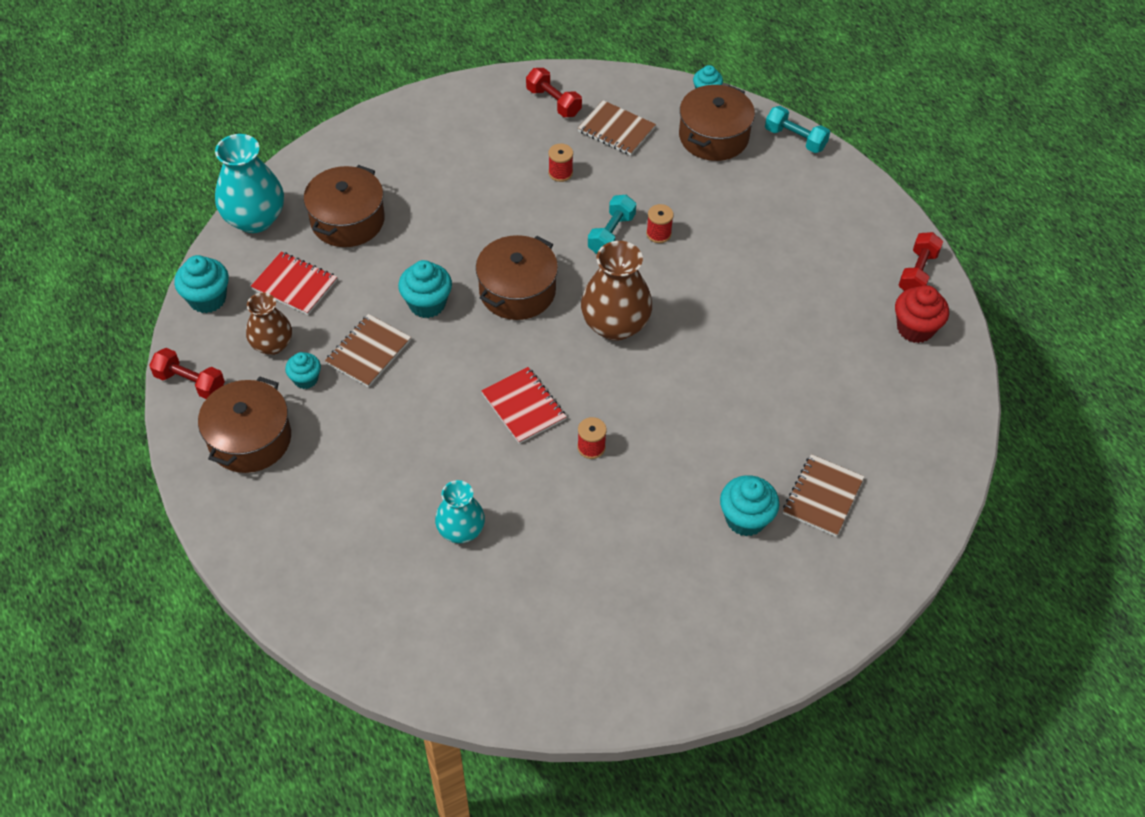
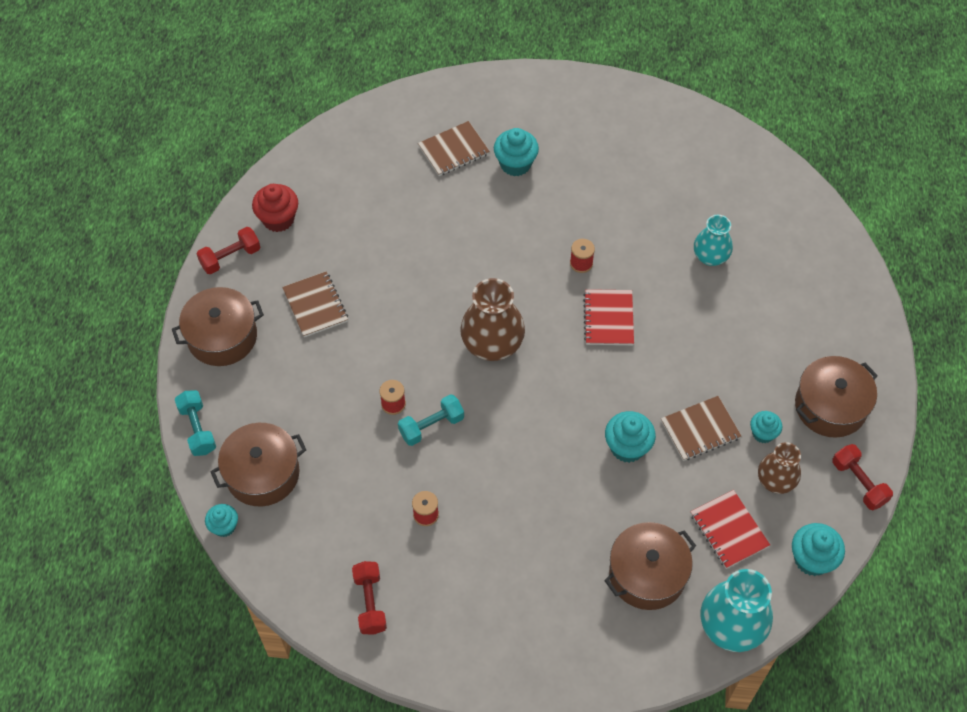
camera: 145 degrees left, 5 degrees up
(517, 291) = (546, 417): brown pot -> brown pot (222, 336)
(616, 130) = (339, 533): brown notebook -> brown notebook (315, 305)

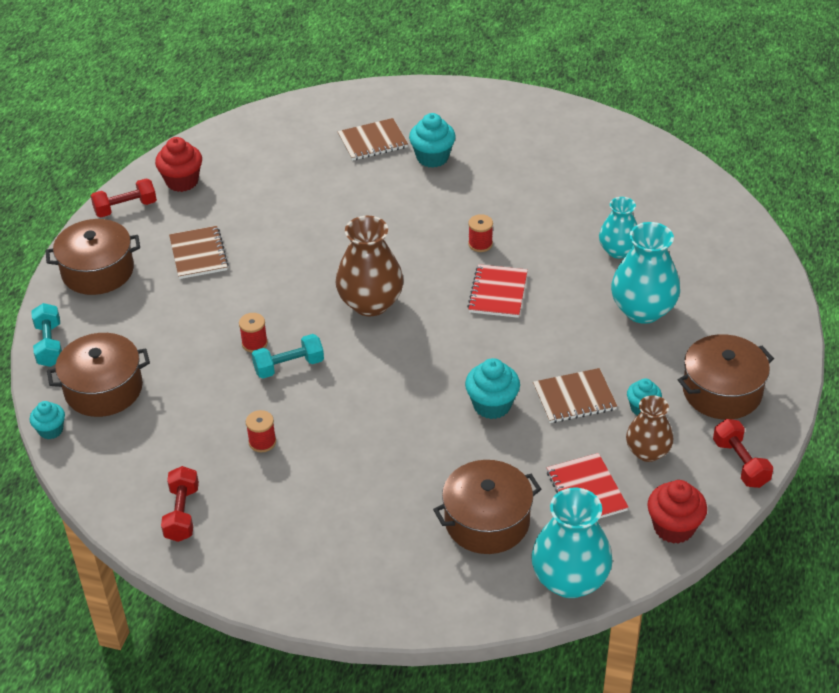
camera: 10 degrees right, 15 degrees down
(744, 323) = (643, 310): none -> turquoise vase
(812, 559) = (674, 527): turquoise cupcake -> red cupcake

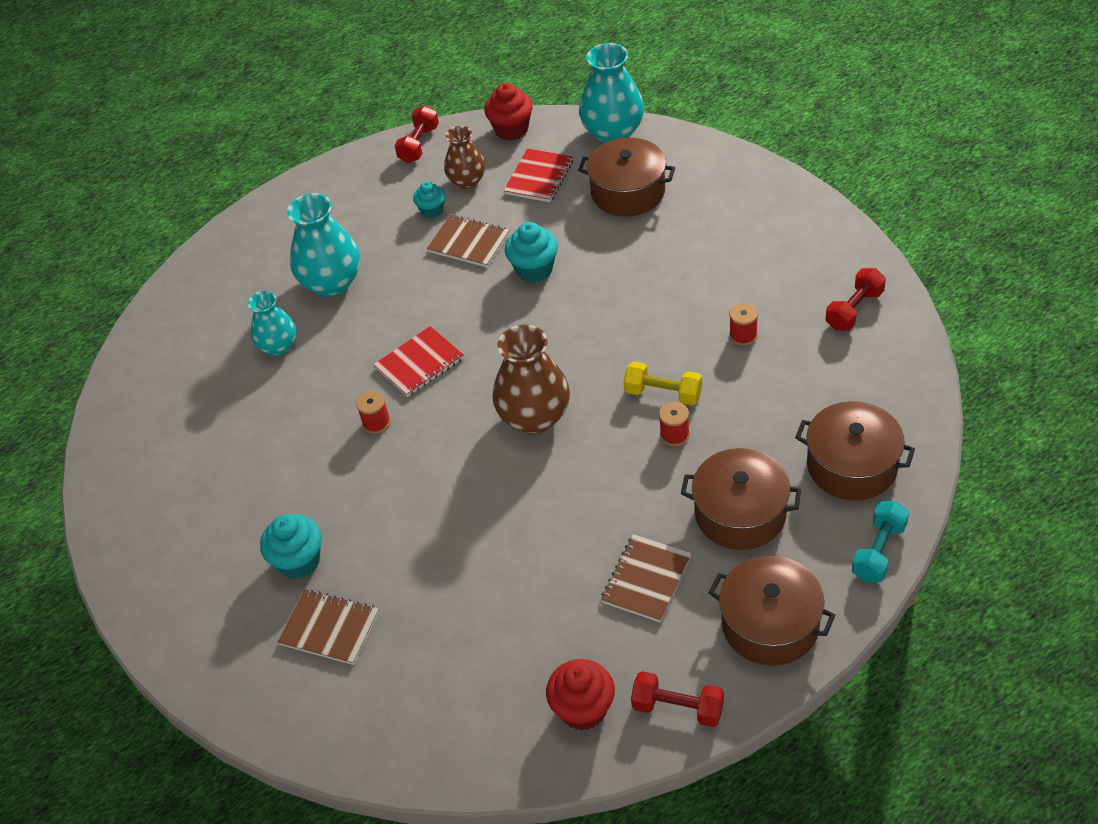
camera: 135 degrees left, 5 degrees up
(51, 430) = (928, 448): turquoise cupcake -> none
(289, 366) = (663, 393): turquoise dumbbell -> yellow dumbbell
(722, 391) = (364, 193): brown pot -> brown pot (740, 513)

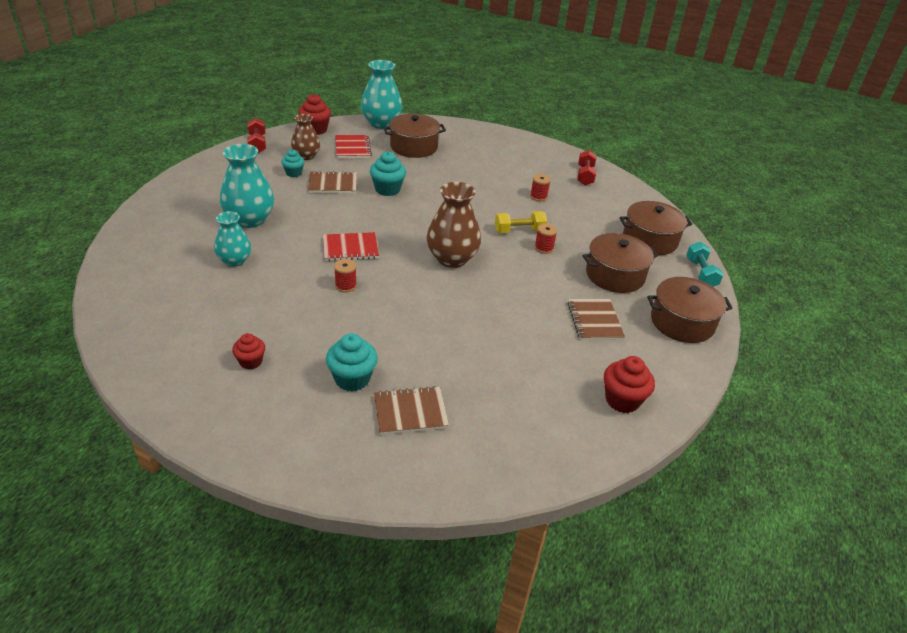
camera: 40 degrees left, 10 degrees down
(213, 500) = (251, 362): none -> red cupcake
(419, 363) = (350, 248): red notebook -> red notebook turned 60 degrees clockwise
(678, 708) = (674, 380): red dumbbell -> none

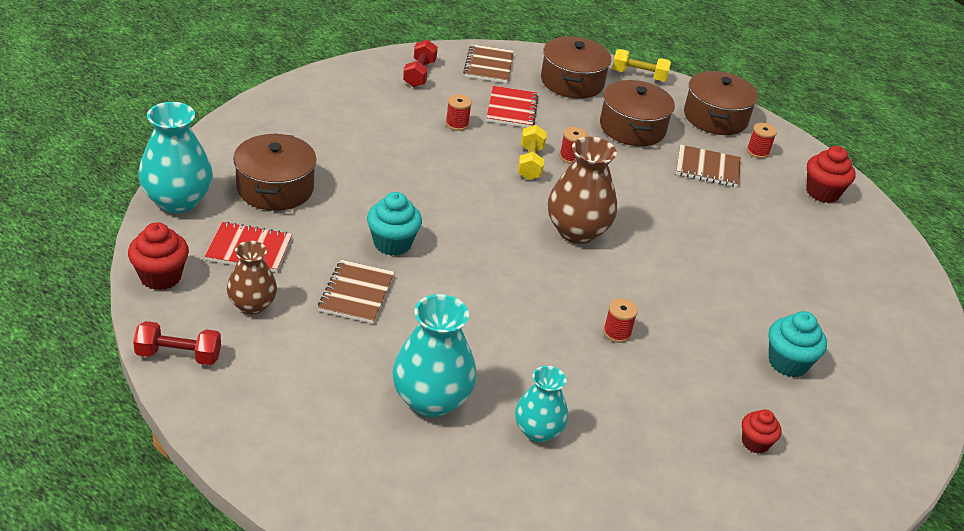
camera: 75 degrees left, 0 degrees up
(293, 173) = (304, 329): turquoise cupcake -> none
(350, 248) = (534, 311): red notebook -> red notebook (512, 109)
(410, 412) = (838, 331): brown notebook -> brown notebook (488, 66)
(585, 176) = (419, 74): red dumbbell -> red dumbbell turned 75 degrees clockwise
(651, 352) = (757, 152): none -> red spool
(700, 273) = (639, 75): turquoise dumbbell -> yellow dumbbell

